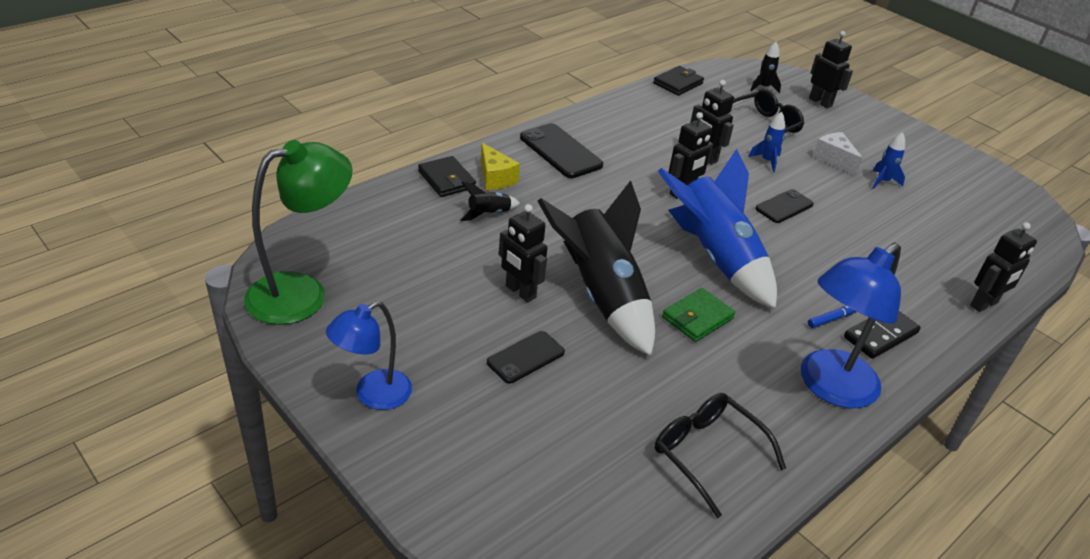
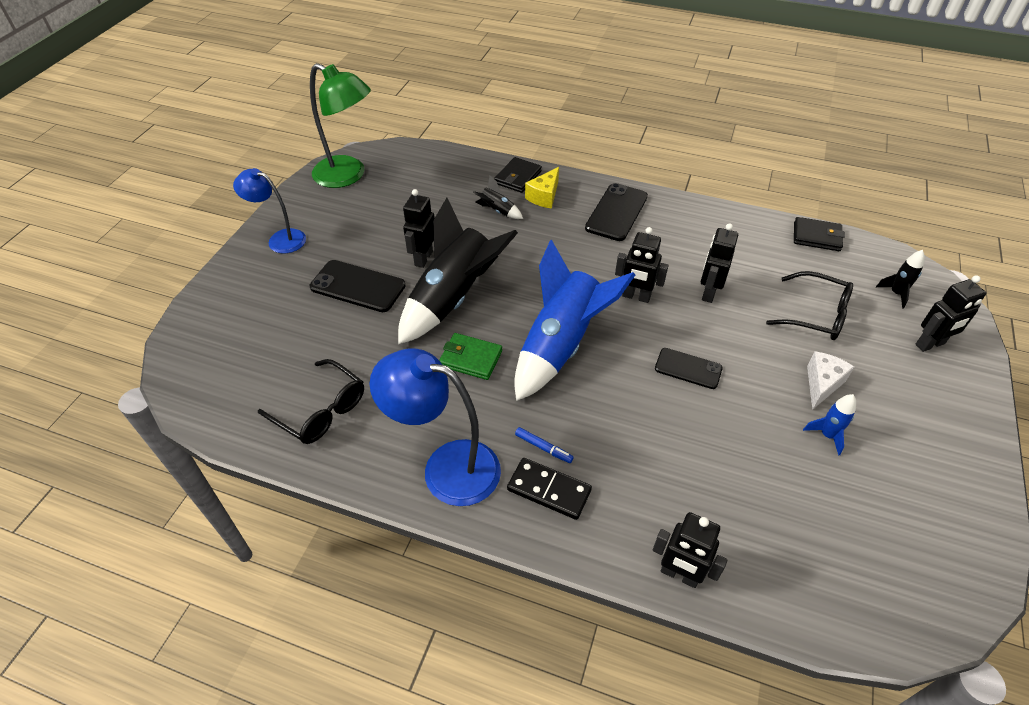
camera: 65 degrees right, 10 degrees up
(526, 357) = (358, 286): black phone -> black phone, size x1.56
(707, 453) = (321, 410): black glasses -> black glasses turned 105 degrees clockwise
(767, 161) = (754, 335): blue rocket -> none
(820, 102) = (930, 344): black robot -> black robot turned 45 degrees clockwise

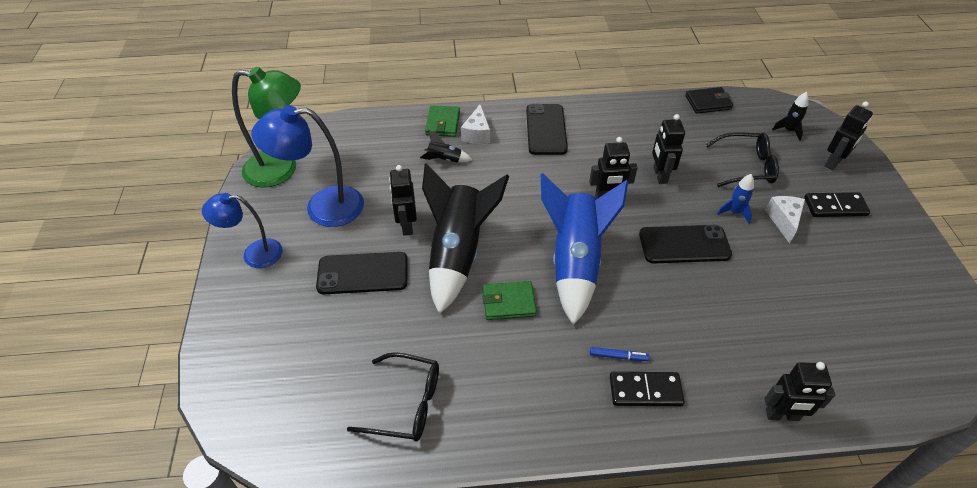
camera: 25 degrees left, 0 degrees up
(446, 468) = (551, 408): blue lamp -> blue lamp (322, 207)
(518, 177) = (443, 123): black wallet -> green wallet
(544, 196) = (477, 134): yellow cheese -> white cheese
(688, 368) = (684, 245): black phone -> black phone, size x1.56
(827, 435) = (811, 260): blue rocket -> blue rocket (734, 212)
(898, 391) = (835, 207): none -> black domino

